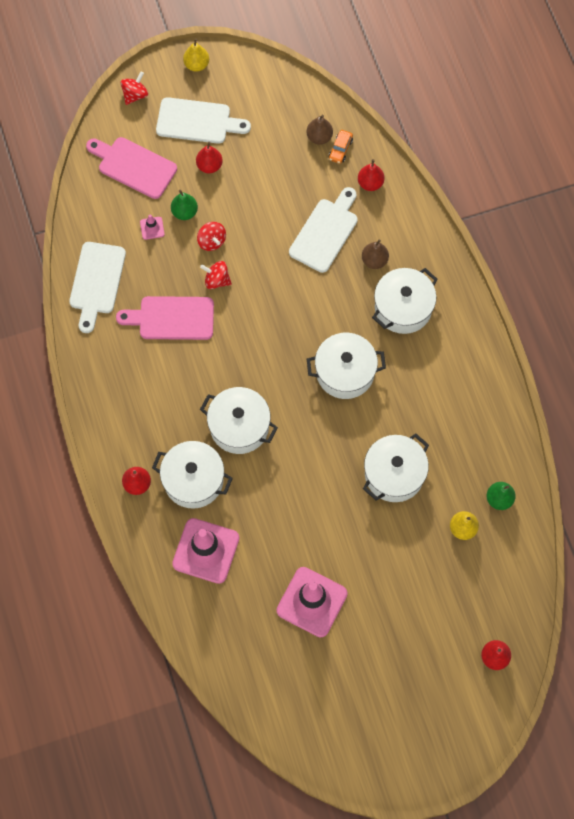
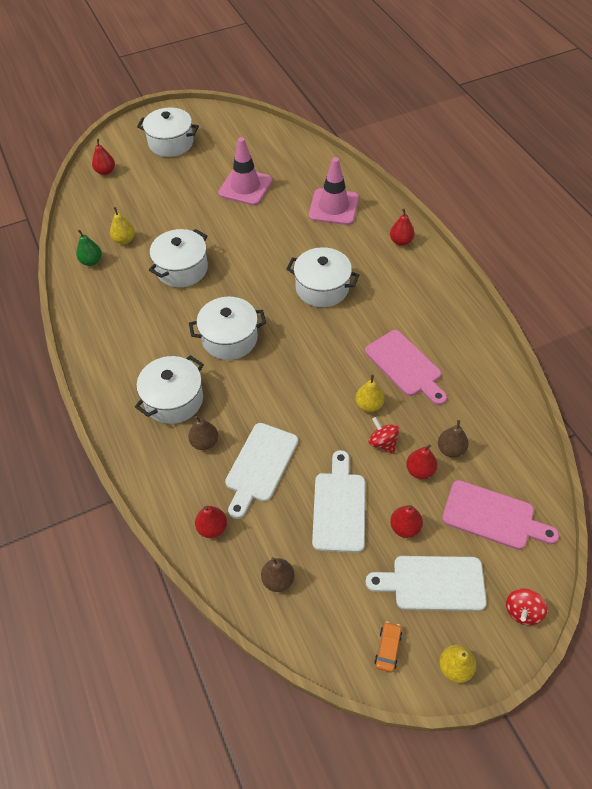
camera: 175 degrees right, 15 degrees down
(97, 282) = (491, 390): white cutting board -> white cutting board (339, 507)
(152, 228) = (451, 449): pink traffic cone -> brown pear
(172, 318) = (405, 366): pink cutting board -> pink cutting board turned 60 degrees clockwise
(184, 212) = (420, 470): green pear -> red pear
(193, 480) = (354, 248): white pot -> white pot (171, 143)
(216, 280) = (369, 405): red spinning top -> yellow pear
(340, 149) = (250, 566): orange car -> orange car (387, 648)

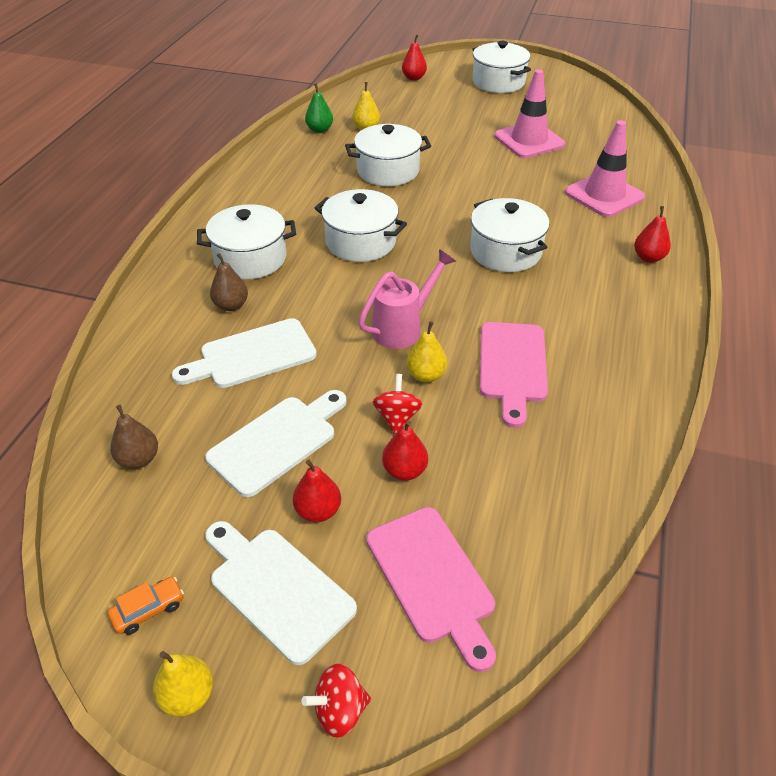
camera: 40 degrees right, 10 degrees down
(212, 528) = (146, 374): red pear -> none
(323, 383) = (403, 328): none -> pink watering can
(451, 449) = (466, 476): brown pear -> none

